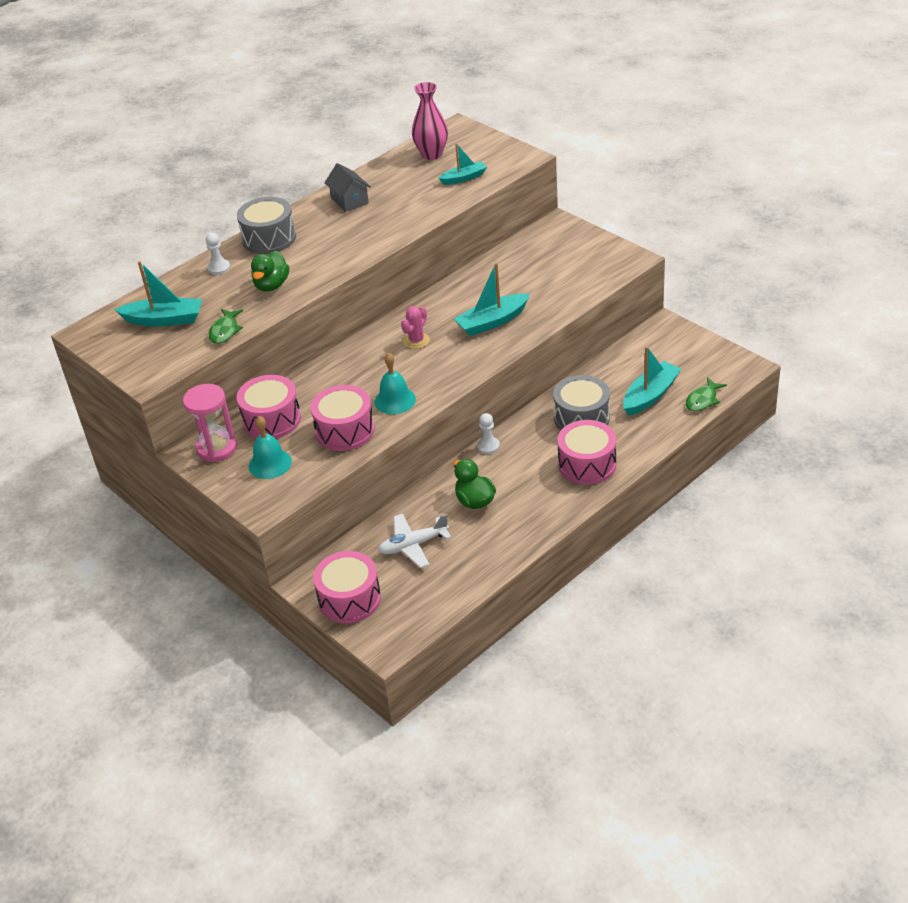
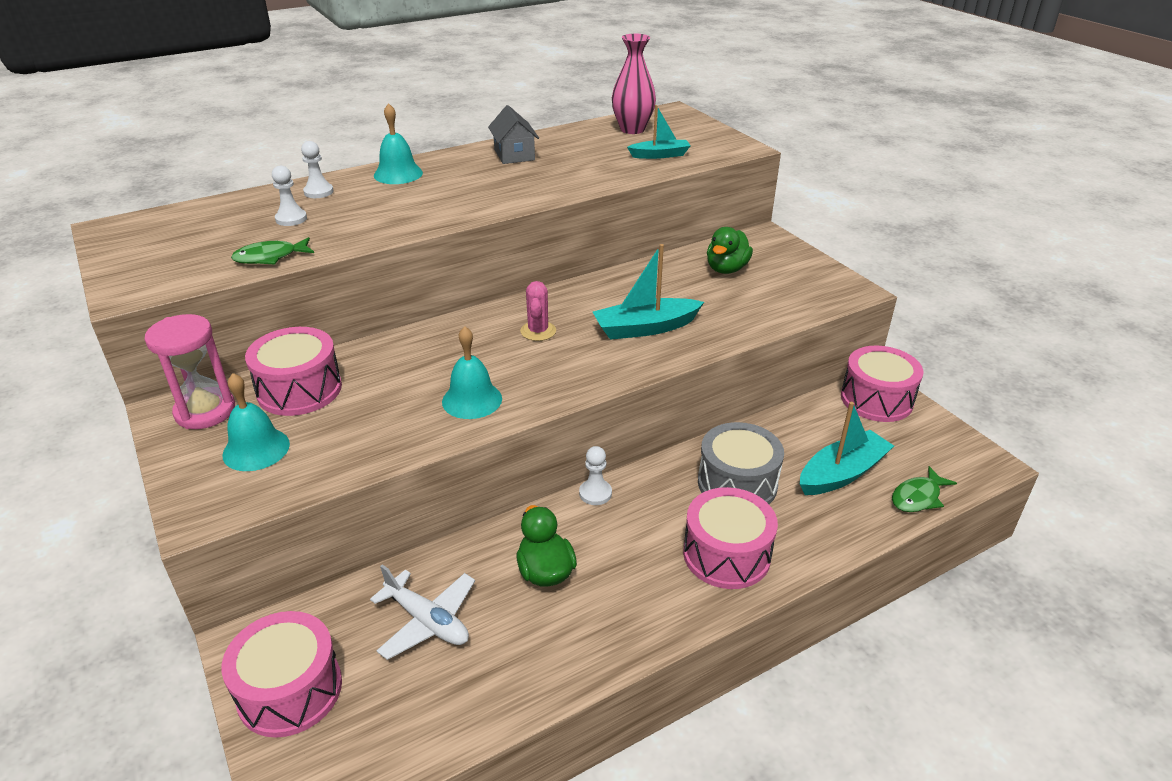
camera: 10 degrees right, 5 degrees down
(164, 320) = (210, 232): turquoise boat -> none
(216, 296) = (291, 219): none -> white pawn
(225, 331) = (270, 257): green fish -> green fish turned 45 degrees clockwise
(269, 238) = (398, 174): grey drum -> turquoise bell
(271, 285) = (365, 219): green duck -> green duck (726, 269)
(345, 430) = (383, 426): pink drum -> pink drum (876, 399)
(413, 545) = (427, 621): white plane -> white plane turned 135 degrees counterclockwise
(416, 341) = (538, 331): pink cactus -> pink cactus turned 45 degrees counterclockwise

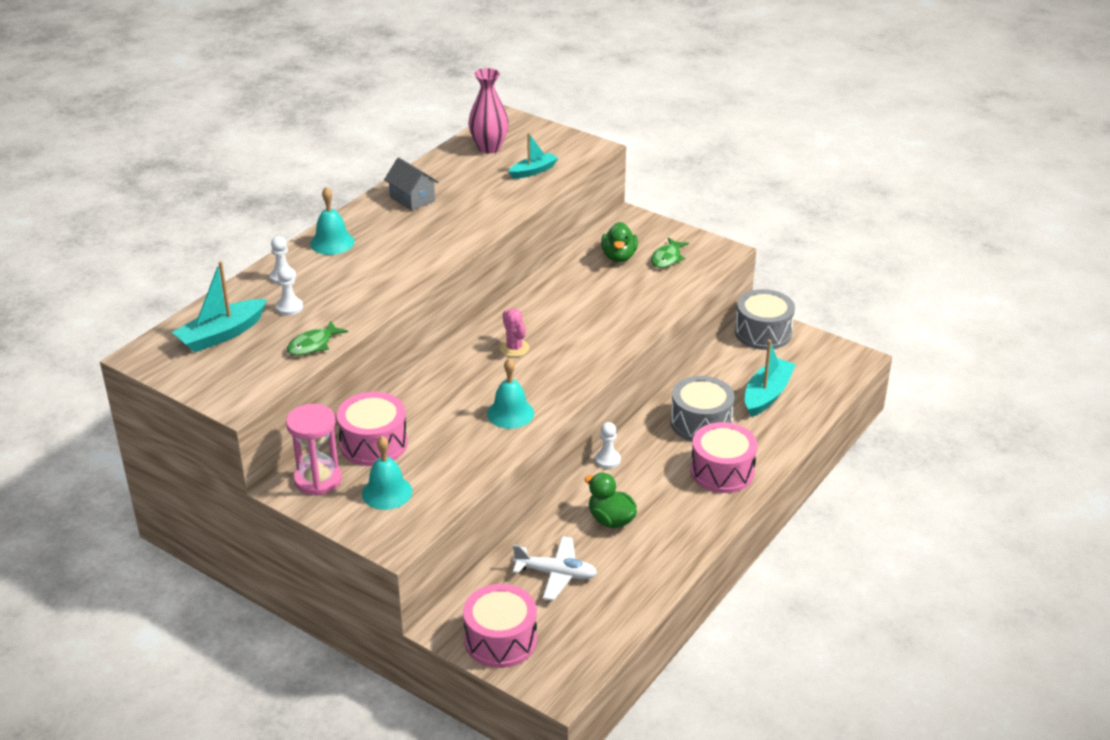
camera: 25 degrees left, 0 degrees up
(645, 328) = (592, 324): turquoise boat -> turquoise boat (221, 334)
(876, 399) = (763, 333): pink drum -> grey drum
(918, 497) = (823, 396): green fish -> green fish (667, 258)

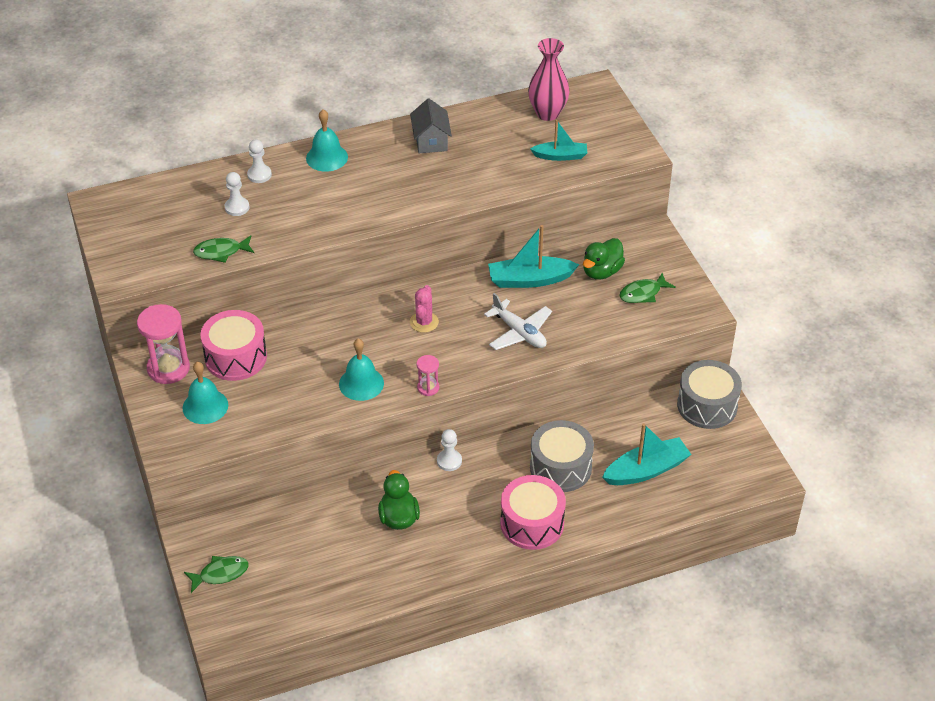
camera: 35 degrees right, 10 degrees up
(221, 334) = (167, 209): turquoise boat -> turquoise boat (529, 280)
(500, 640) = (220, 574): pink drum -> green fish
(556, 574) = (312, 541): white plane -> white plane (519, 332)
(571, 391) = (428, 388): none -> pink hourglass

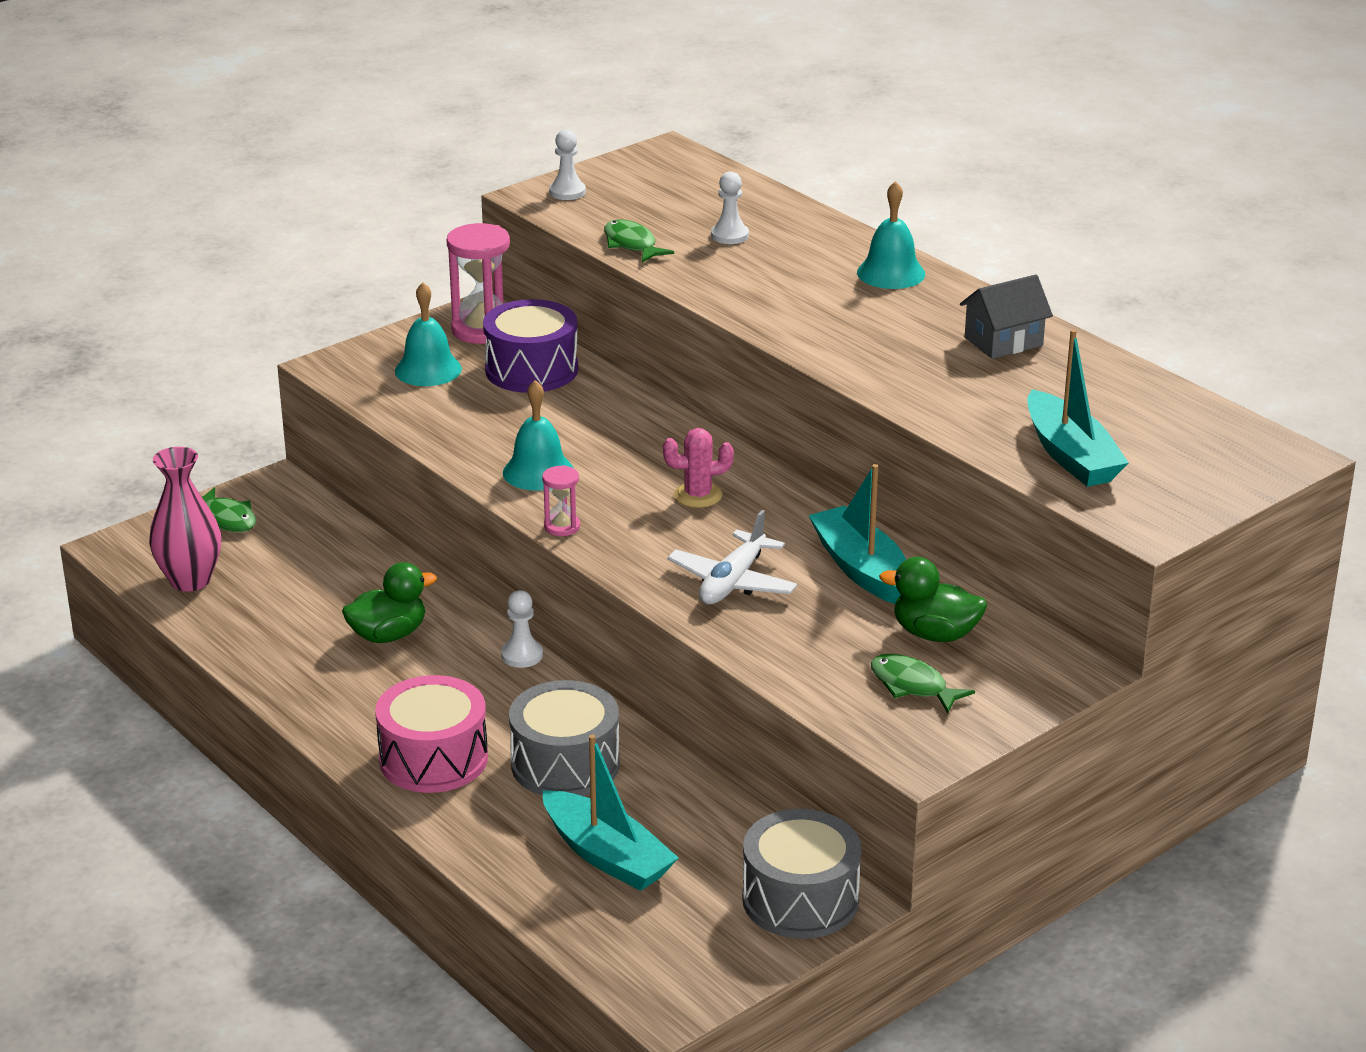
camera: 70 degrees right, 15 degrees down
(235, 357) = (531, 369): pink drum -> purple drum
(259, 175) = (810, 236): white pawn -> white pawn (567, 192)
(547, 113) = (1170, 425): pink vase -> pink vase (190, 580)
(560, 156) = (1070, 456): turquoise boat -> turquoise boat, size x1.56

